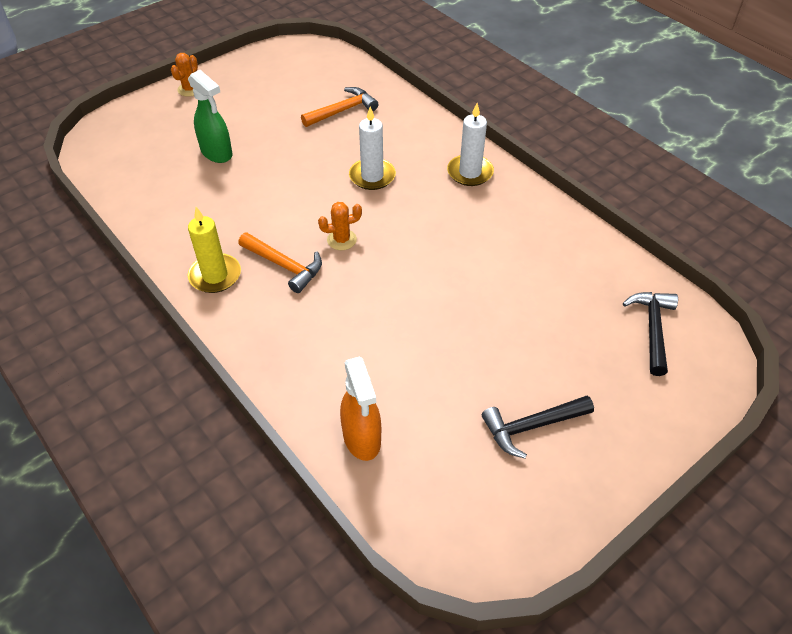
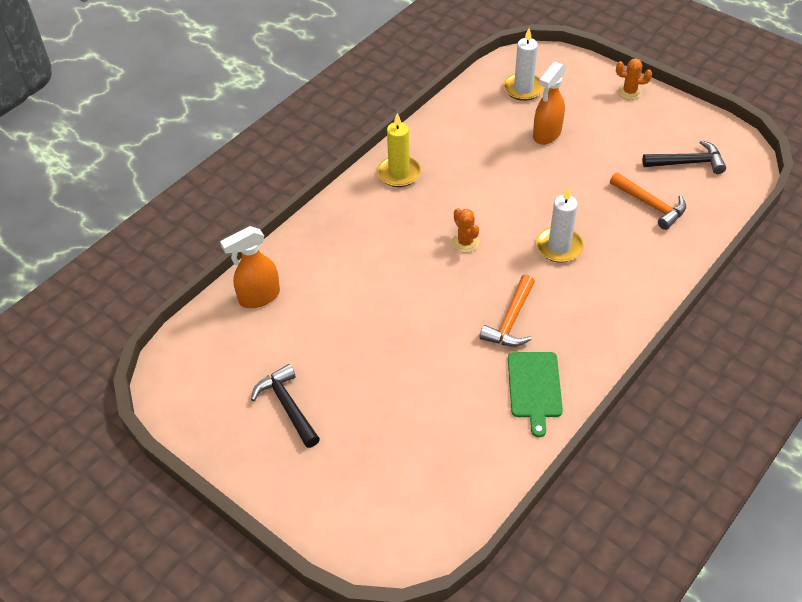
camera: 80 degrees right, 0 degrees up
(217, 153) = (546, 134): green spray bottle -> orange spray bottle
(284, 266) = (422, 212): orange hammer -> orange hammer (511, 320)
(470, 172) = (596, 323): white candle -> white candle (523, 89)
(535, 226) = (534, 387): none -> green cutting board
(652, 329) = (419, 498): black hammer -> black hammer (688, 163)

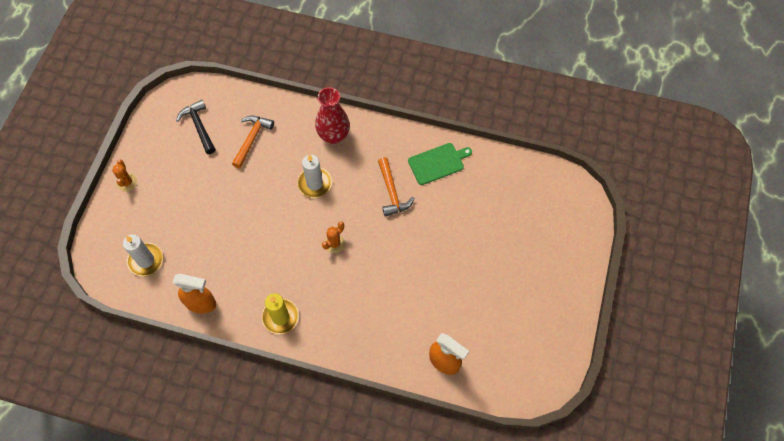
camera: 115 degrees left, 15 degrees up
(287, 406) = (521, 298): black hammer -> none
(511, 320) = (392, 192): orange hammer -> orange hammer turned 75 degrees clockwise
(546, 134) = (198, 226): orange spray bottle -> orange spray bottle (201, 303)
(626, 286) = (333, 135): none -> red vase

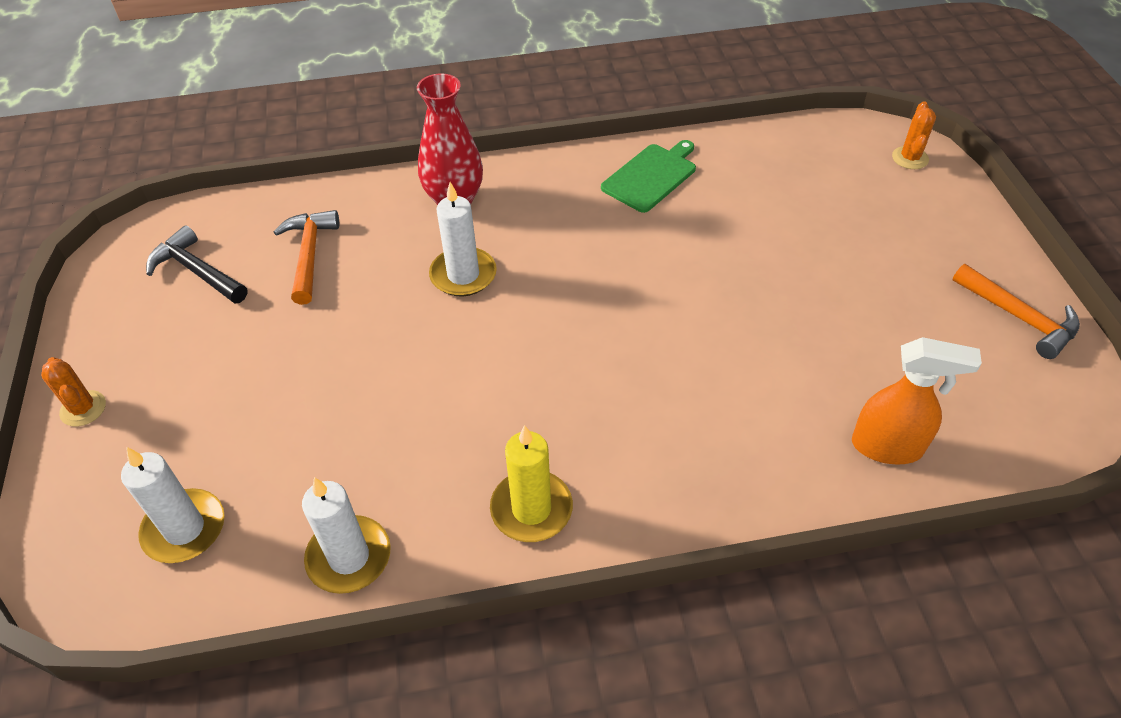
camera: 25 degrees left, 15 degrees down
(201, 303) = (349, 557): orange spray bottle -> white candle
(334, 243) = (557, 347): orange cactus -> orange cactus (910, 158)
(392, 192) = (605, 239): orange hammer -> orange hammer (1019, 318)

